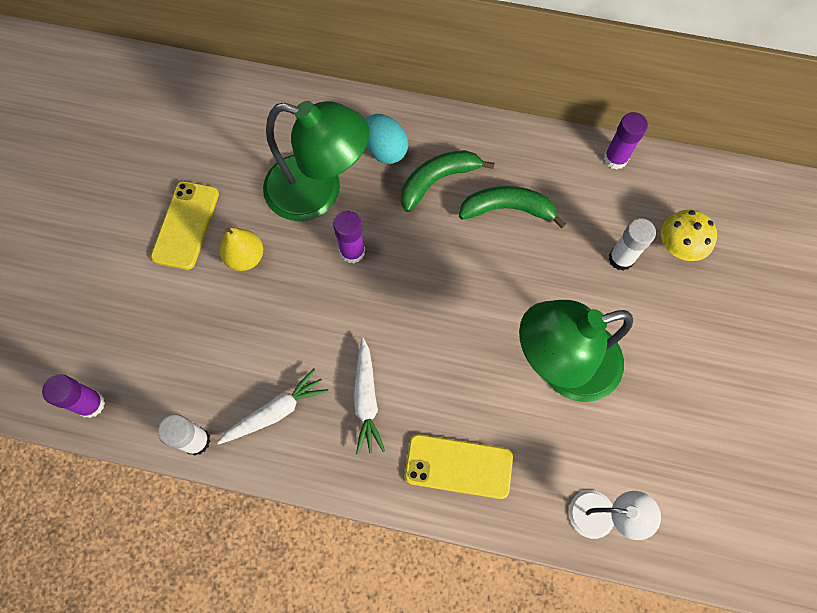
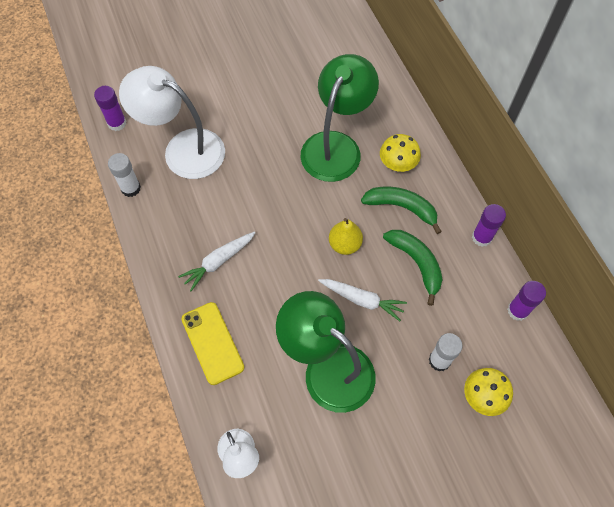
camera: 55 degrees right, 5 degrees down
(186, 225) = (257, 93): yellow phone -> none
(192, 350) = (183, 149): none -> white lamp
(245, 257) = (261, 137): yellow pear -> yellow pear (345, 244)
(276, 411) = (176, 217): white carrot -> white carrot (362, 300)
(318, 192) = (336, 146): green lamp -> green lamp turned 135 degrees counterclockwise
(352, 251) = (310, 191): purple glue stick -> purple glue stick (481, 237)
(385, 150) = (398, 163): turquoise egg -> yellow mushroom

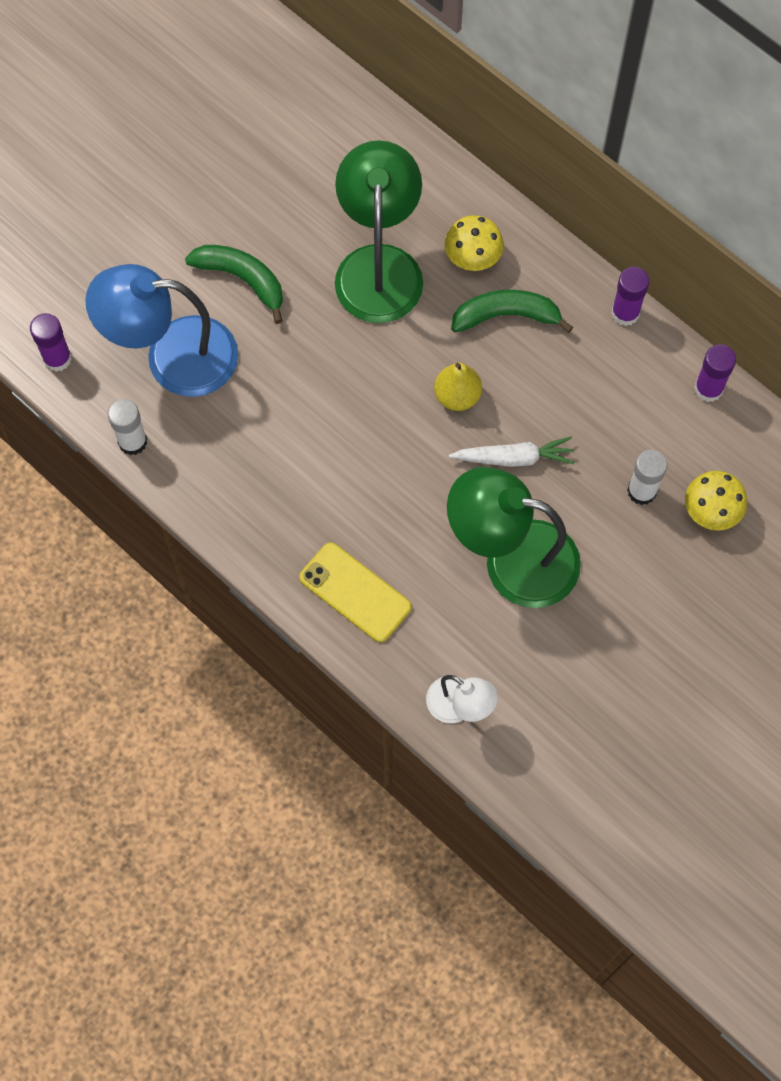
camera: 25 degrees left, 5 degrees up
(183, 149) = (172, 357): white lamp -> blue lamp
(218, 262) = (306, 488): white carrot -> none
(416, 263) = (559, 382): green banana -> green banana (242, 279)

